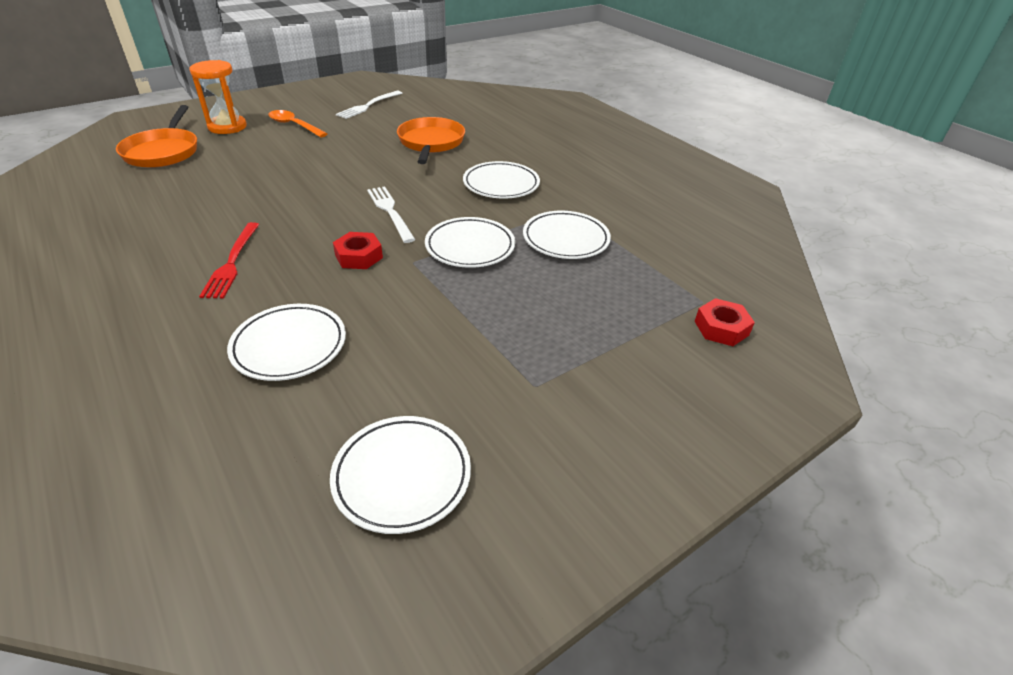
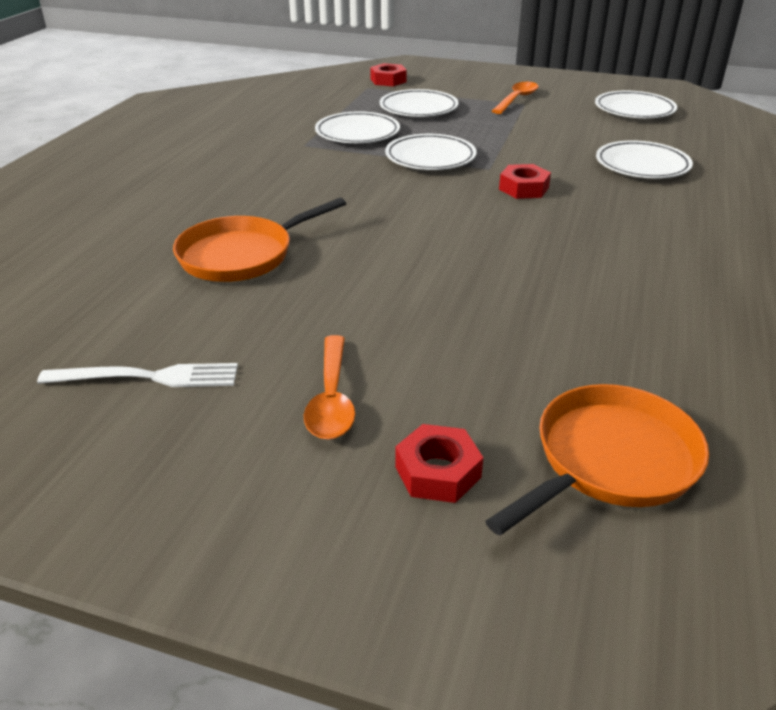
camera: 125 degrees left, 5 degrees down
(227, 127) = (438, 472): orange hourglass -> red nut
(232, 262) = (638, 231): red fork -> none
(390, 212) = (439, 206): white fork -> none
(501, 184) = (298, 181): white plate -> white plate (418, 108)
(557, 390) = (516, 99): none -> orange spoon

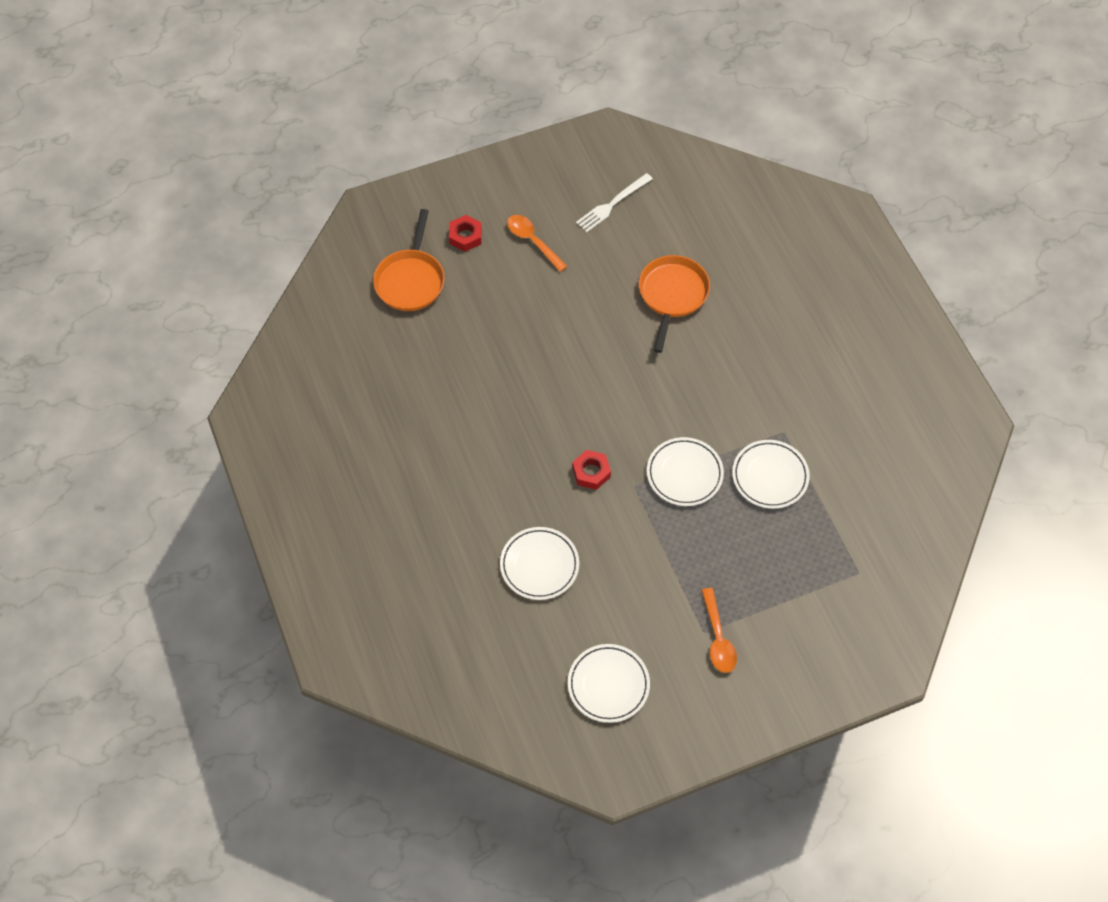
camera: 140 degrees right, 25 degrees up
(388, 80) = (860, 603): red nut -> none
(418, 108) = (774, 556): white plate -> none

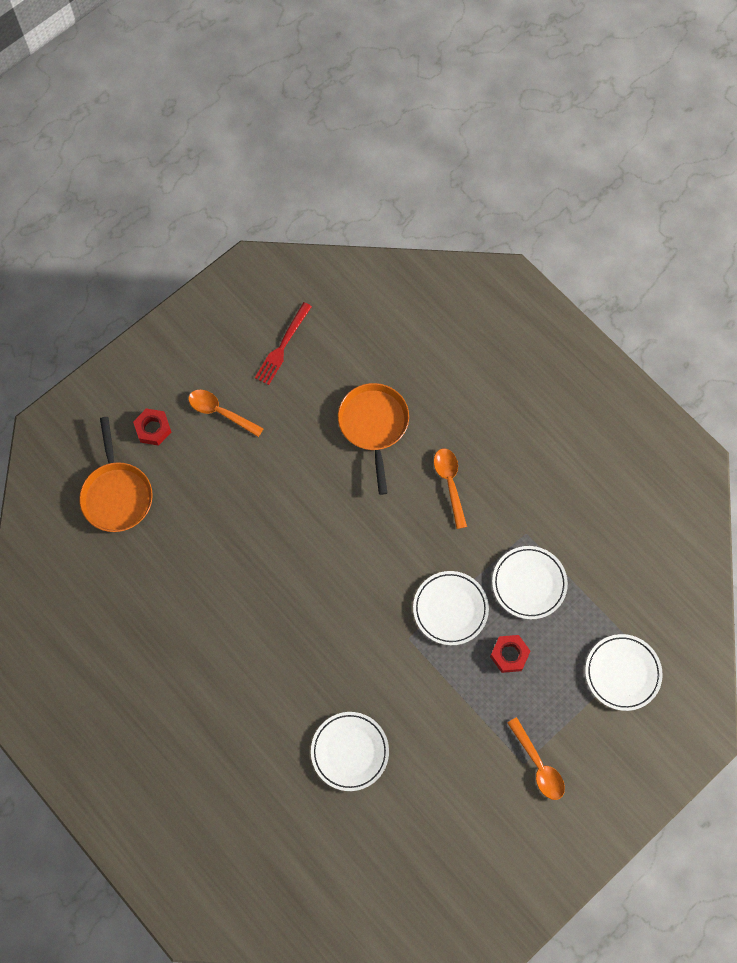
camera: 20 degrees left, 10 degrees up
(591, 472) = (363, 638): red nut -> red nut (509, 655)
(608, 685) = (456, 849): white plate -> white plate (622, 673)
(612, 204) = (282, 346): white fork -> red fork
(726, 366) = (449, 483): none -> orange spoon

